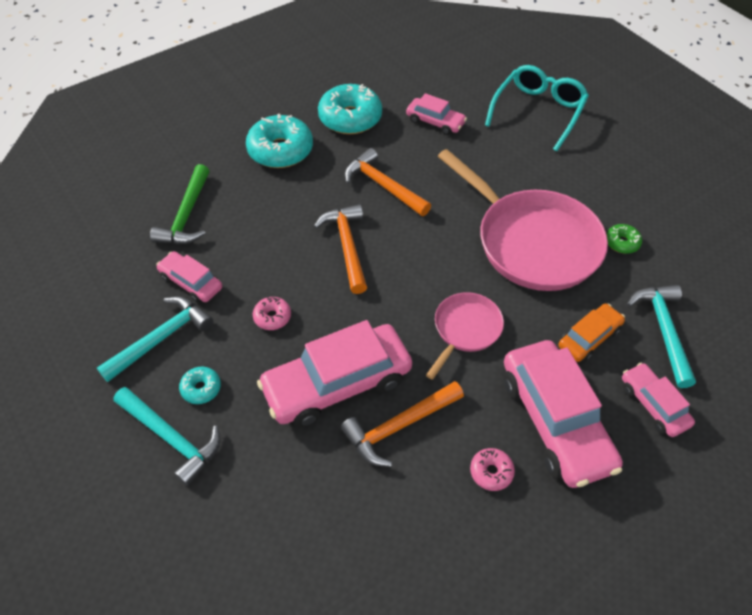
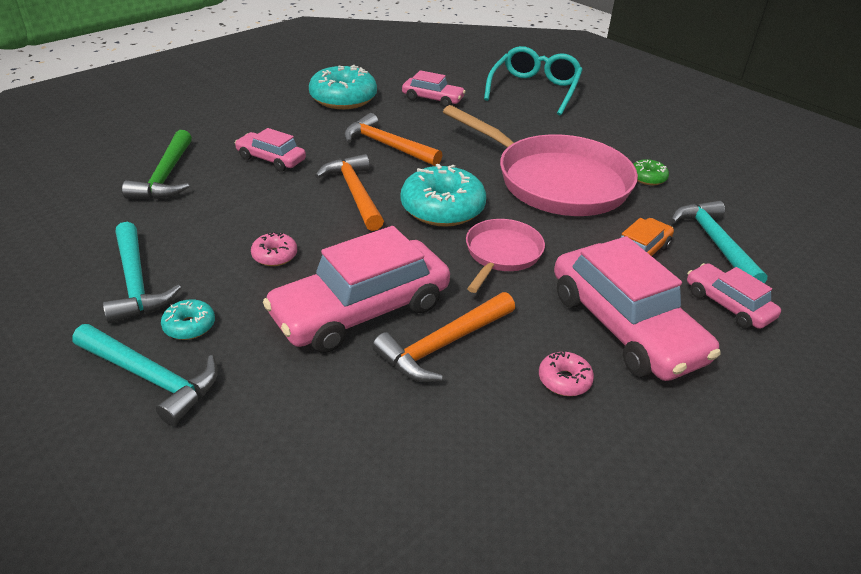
camera: 10 degrees left, 15 degrees down
(161, 338) = (136, 282): turquoise hammer -> turquoise hammer turned 120 degrees clockwise
(191, 282) = (173, 231): pink car -> pink car (271, 159)
(280, 150) = (271, 123): turquoise donut -> turquoise donut (442, 208)

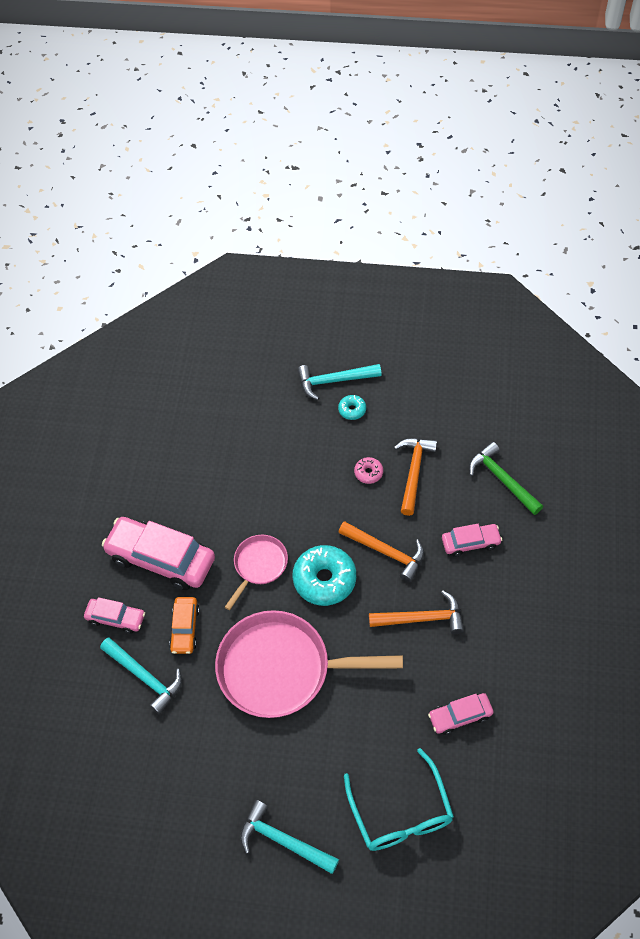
camera: 145 degrees right, 20 degrees up
(136, 282) = (406, 410): turquoise hammer -> turquoise hammer (283, 841)
(343, 99) = (520, 655): turquoise donut -> none
(361, 310) = (291, 473): pink car -> none
(443, 345) = (236, 482): orange hammer -> orange hammer (414, 472)
(501, 254) = (259, 565): pink pan -> pink pan turned 135 degrees counterclockwise
(564, 380) = (170, 503): pink donut -> none
(647, 178) = (224, 728): green donut -> none

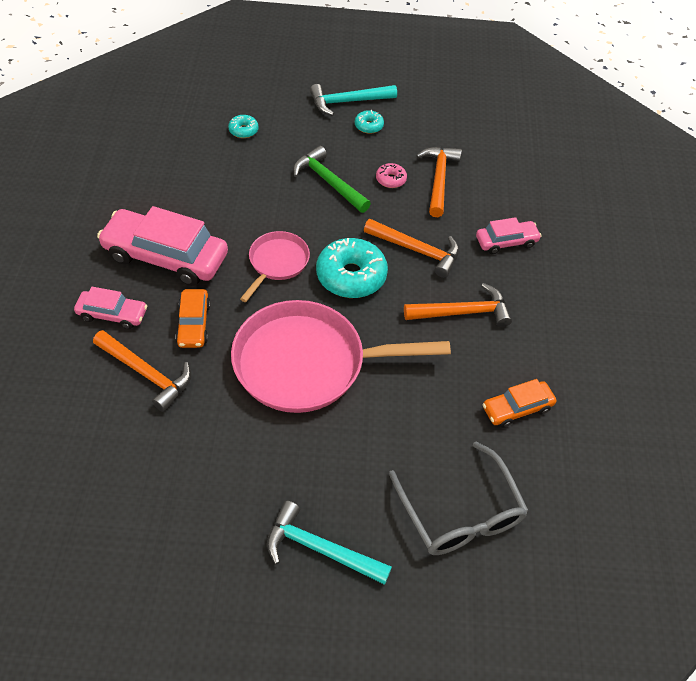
camera: 10 degrees left, 5 degrees down
(145, 677) = (146, 373): turquoise hammer -> orange hammer
(233, 417) = (243, 130): none -> turquoise donut
(400, 812) = (460, 512): turquoise glasses -> grey glasses
(460, 716) = (517, 408): pink car -> orange car
(502, 479) = (531, 186): green hammer -> green hammer (329, 182)

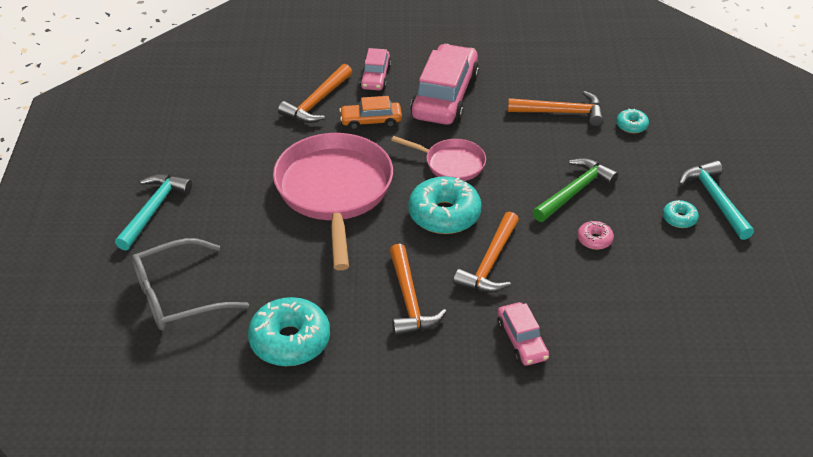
camera: 90 degrees right, 10 degrees down
(438, 179) = (608, 280): orange hammer -> orange hammer (561, 112)
(517, 408) = (290, 341): orange car -> turquoise donut

